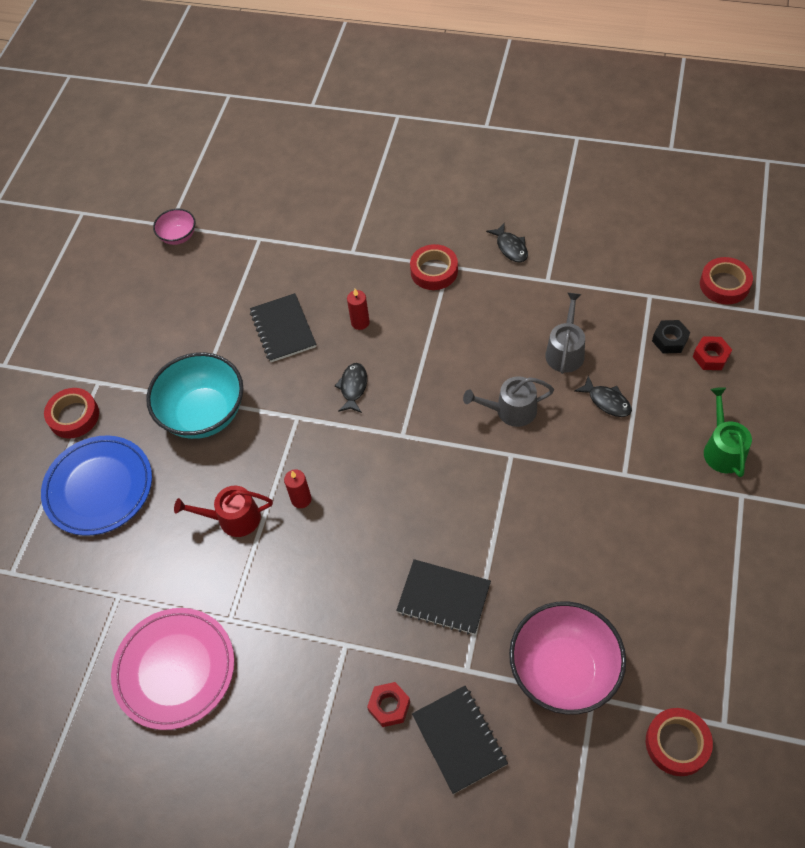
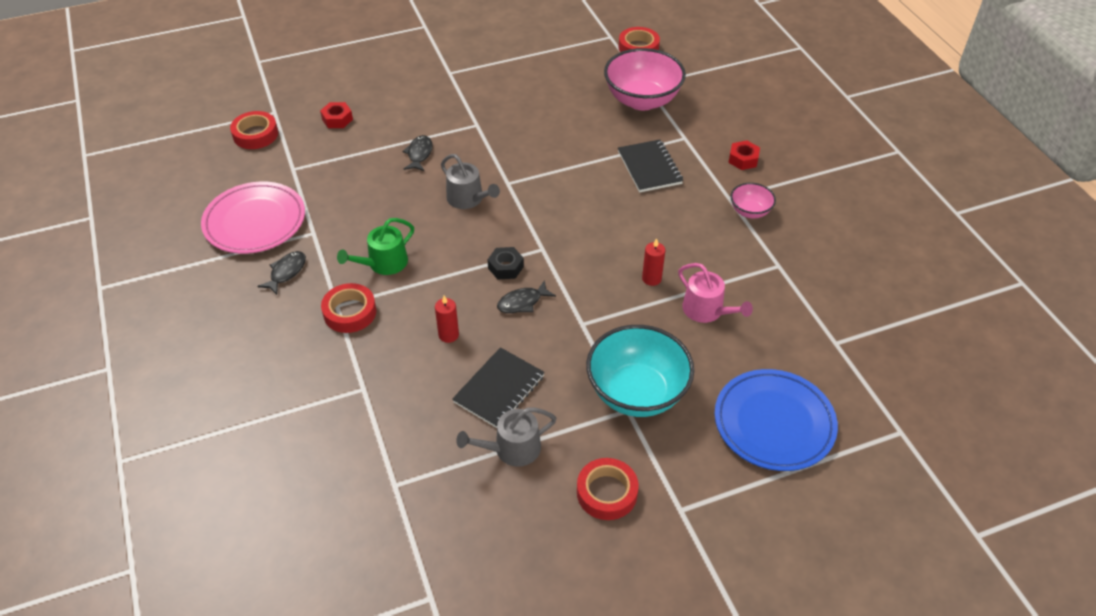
camera: 130 degrees left, 10 degrees down
(74, 416) = (732, 501): red tape -> red tape (607, 493)
(175, 670) = (842, 274): pink plate -> pink plate (255, 222)
(178, 236) = (442, 573): pink bowl -> pink bowl (750, 211)
(233, 518) = (707, 310): red watering can -> pink watering can
(459, 739) = (728, 123): black notebook -> none
(565, 351) = (386, 193): grey watering can -> grey watering can (512, 449)
(669, 340) = (335, 143): black nut -> black nut (505, 267)
(722, 449) = (418, 90): green watering can -> green watering can (383, 263)

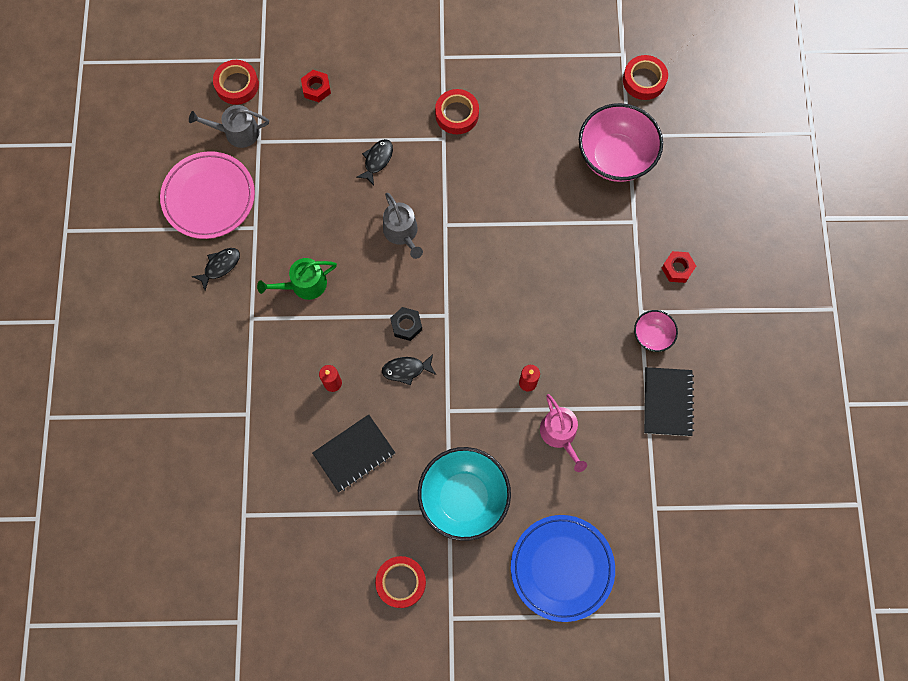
camera: 20 degrees right, 25 degrees up
(350, 312) = (260, 330): red tape -> red tape (457, 114)
(512, 449) = (343, 515): grey watering can -> grey watering can (237, 132)
(649, 168) = (583, 249): black notebook -> black notebook (667, 402)

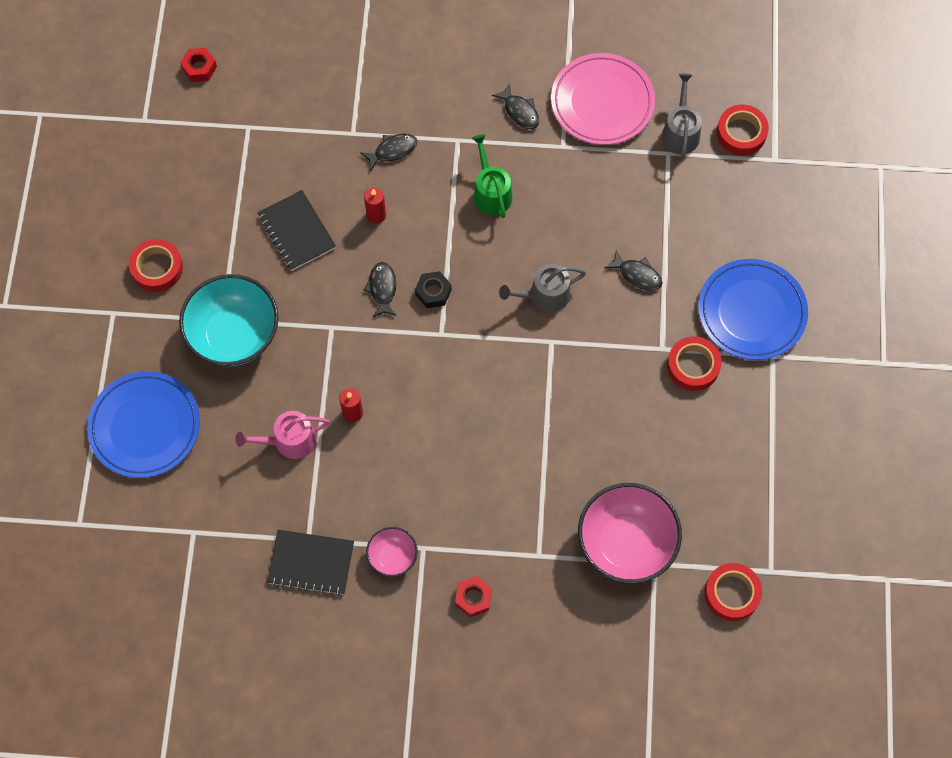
camera: 95 degrees right, 5 degrees down
(265, 375) = (392, 150): none -> black fish
(316, 89) = (733, 215): red nut -> red nut (199, 68)
(404, 73) = (751, 312): none -> blue plate

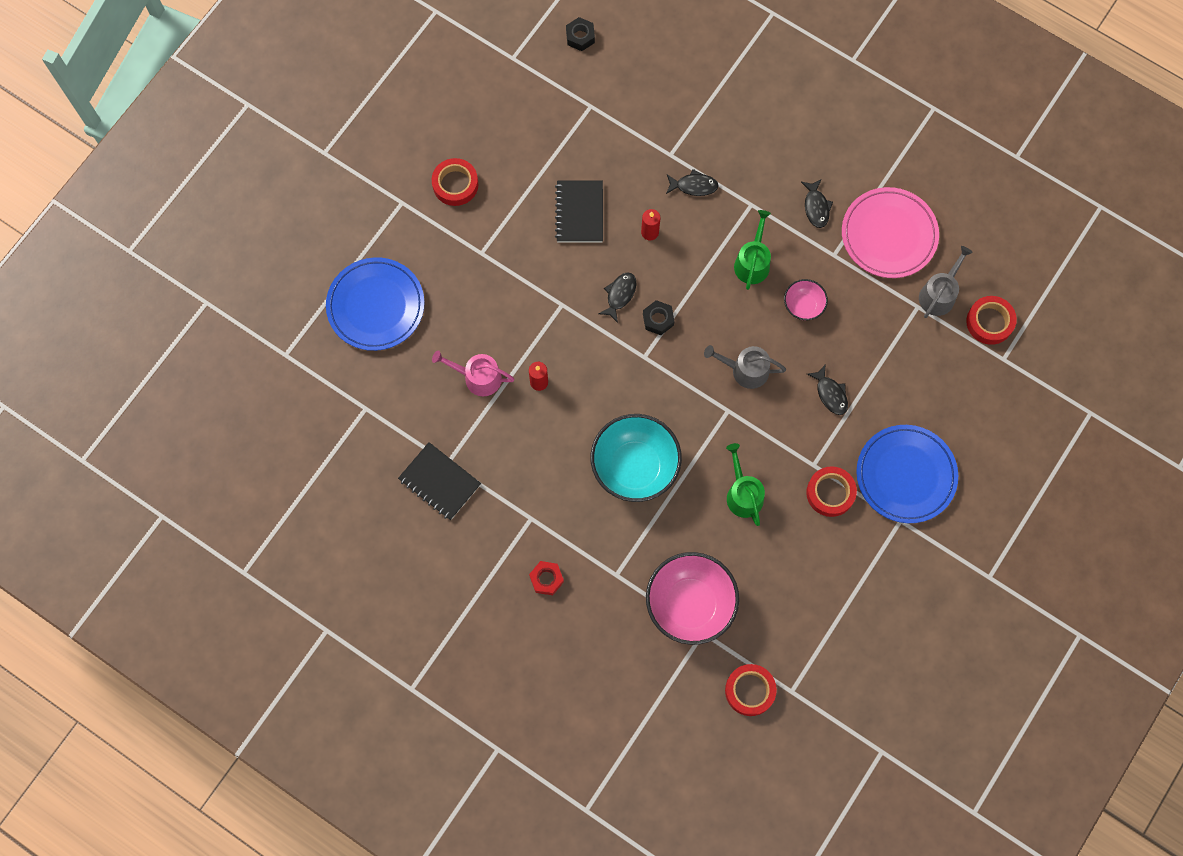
camera: 30 degrees right, 5 degrees up
(199, 68) = (580, 37): red nut -> black nut
(234, 335) = (484, 270): turquoise bowl -> turquoise bowl (635, 467)
(392, 557) = (504, 512): pink bowl -> pink bowl (803, 306)
(612, 412) = (743, 494): none -> green watering can

